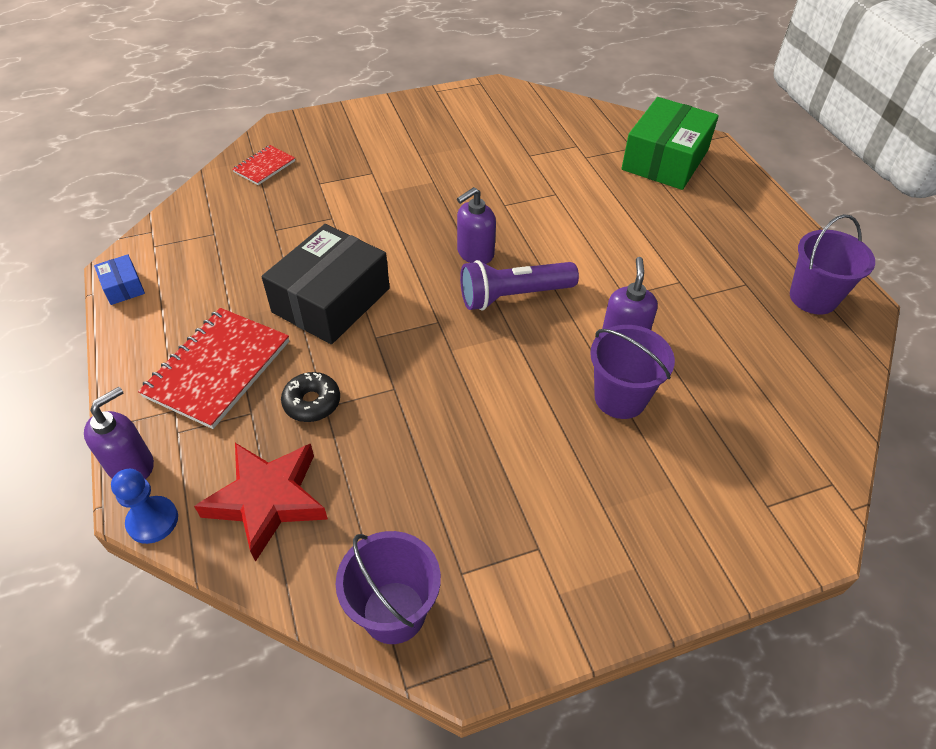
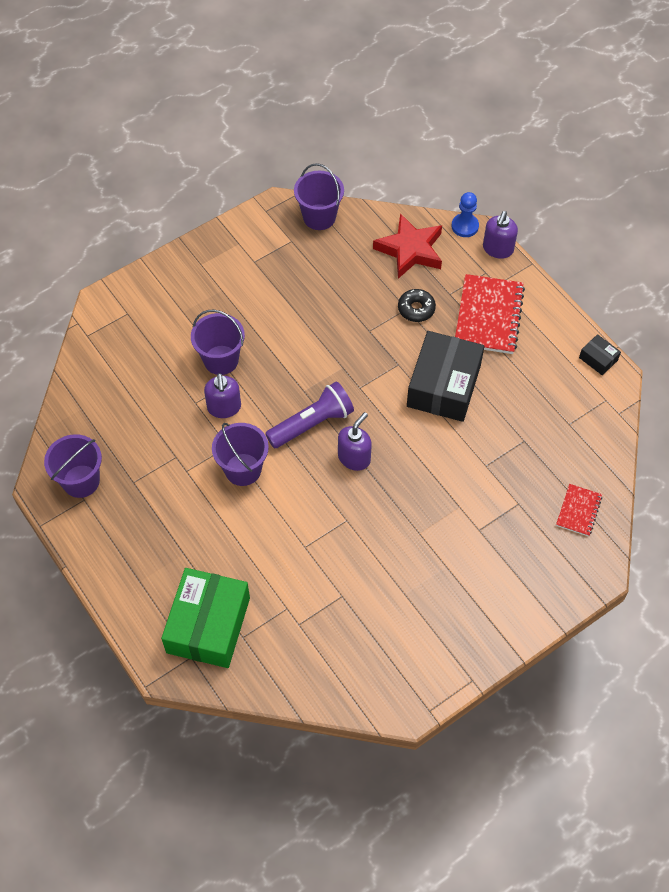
camera: 165 degrees right, 10 degrees up
(123, 287) = (598, 359): blue box -> black box
(610, 269) = (243, 469): none -> purple bucket

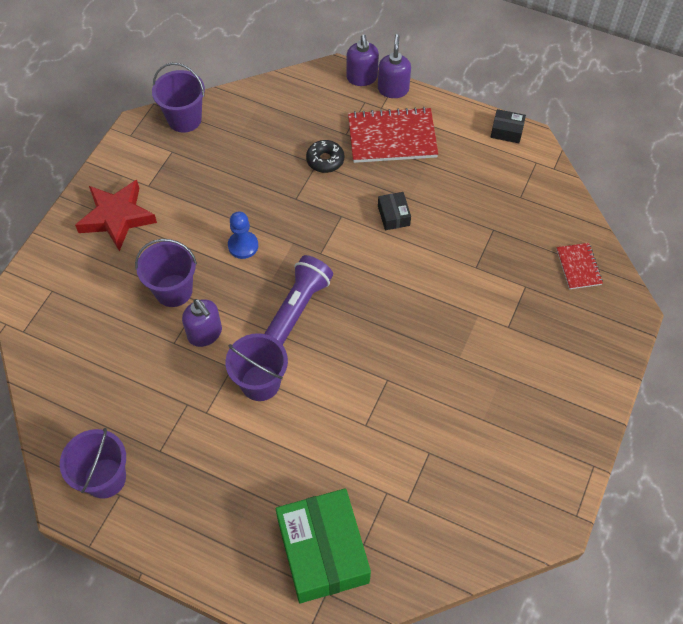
camera: 30 degrees left, 0 degrees up
(354, 458) = (357, 319): purple soap dispenser -> purple soap dispenser (393, 89)
(410, 250) = (286, 112): red star -> red star (117, 217)
(443, 386) = (393, 215): black box -> black box, size x0.44
(465, 226) = (320, 71): blue pawn -> blue pawn (243, 246)
(489, 316) = (392, 137): red notebook -> red notebook turned 75 degrees counterclockwise

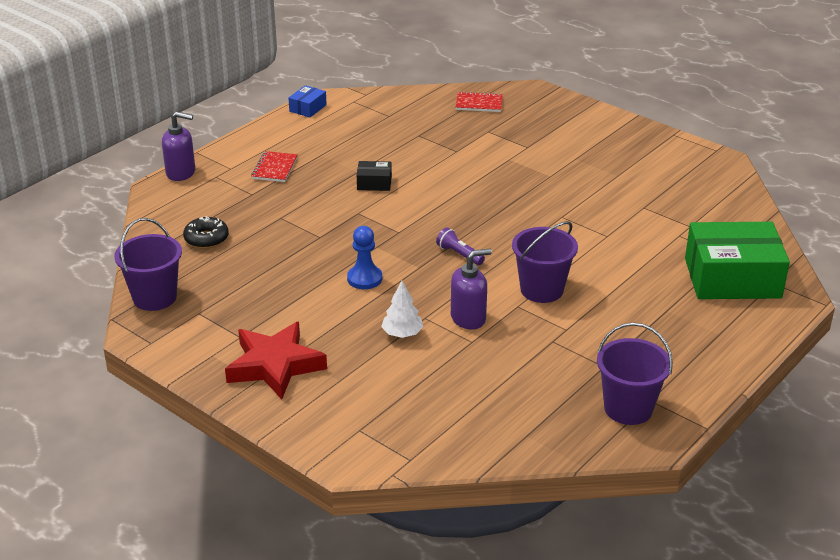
camera: 75 degrees left, 25 degrees down
(173, 290) = (402, 333): purple bucket -> white tree
(298, 307) = (459, 254): purple flashlight -> purple flashlight, size x0.51
(325, 160) = (279, 211): black donut -> black donut (206, 239)
(392, 137) = (274, 168): red notebook -> red notebook, size x0.53
(393, 89) = (211, 157): purple soap dispenser -> none
(506, 131) = (308, 108): black box -> blue box

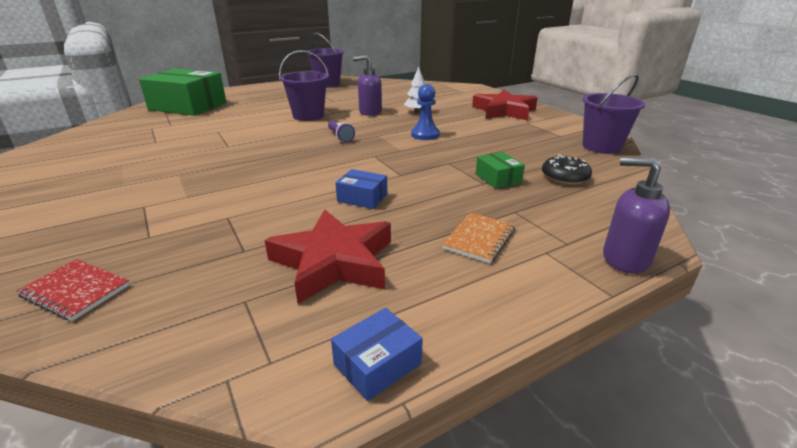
camera: 160 degrees left, 5 degrees down
(268, 225) = (498, 178): none -> green box
(274, 168) = (479, 239): red notebook -> orange notebook
(358, 139) = (334, 262): none -> red star
(374, 183) = (362, 198): black box -> blue box

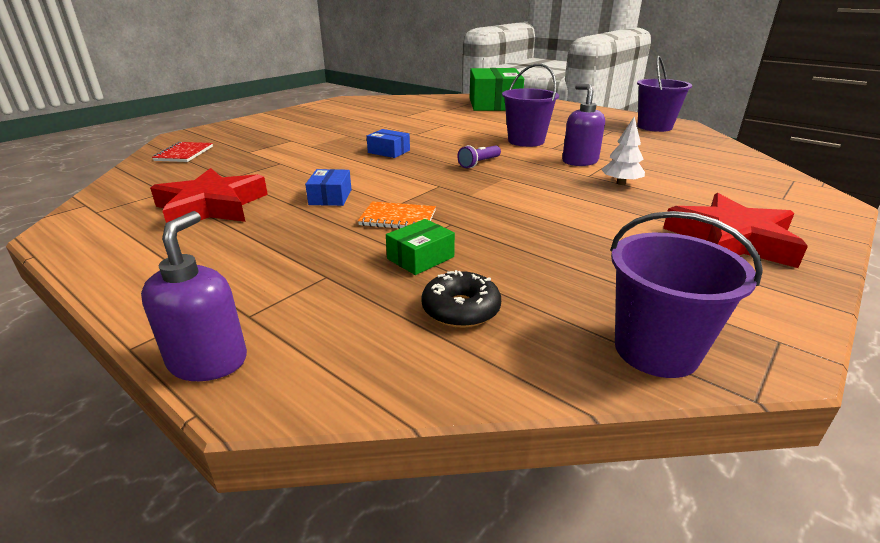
camera: 70 degrees right, 0 degrees up
(377, 364) = (76, 242): blue box -> blue box (389, 151)
(425, 135) = (534, 199): blue pawn -> none
(479, 239) = (254, 260): orange notebook -> orange notebook (398, 218)

